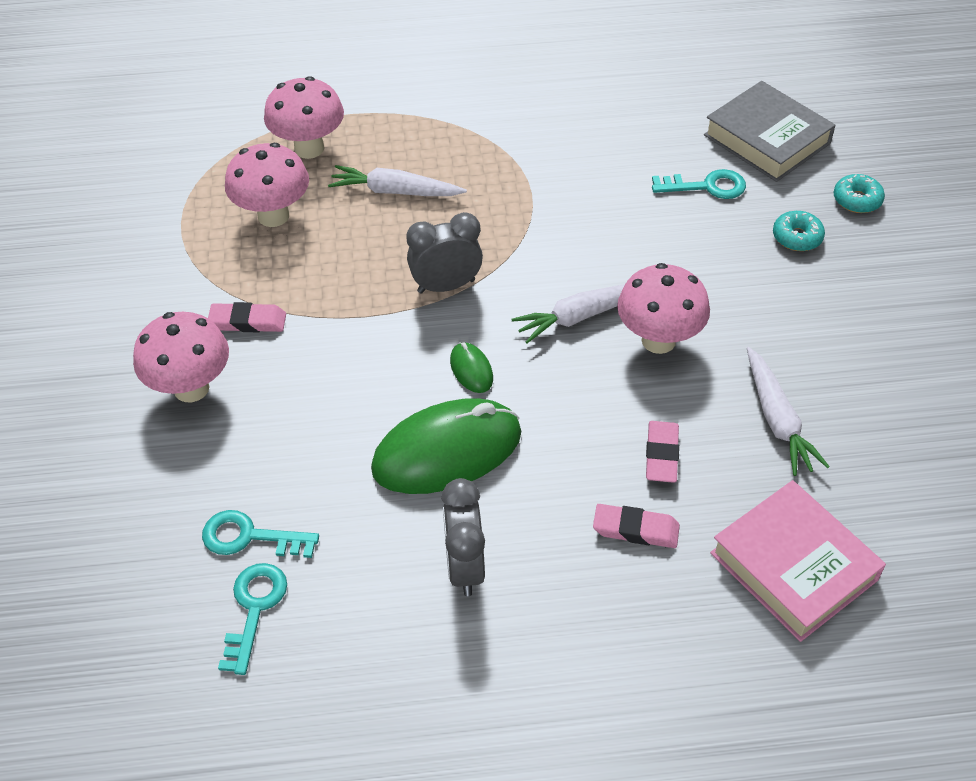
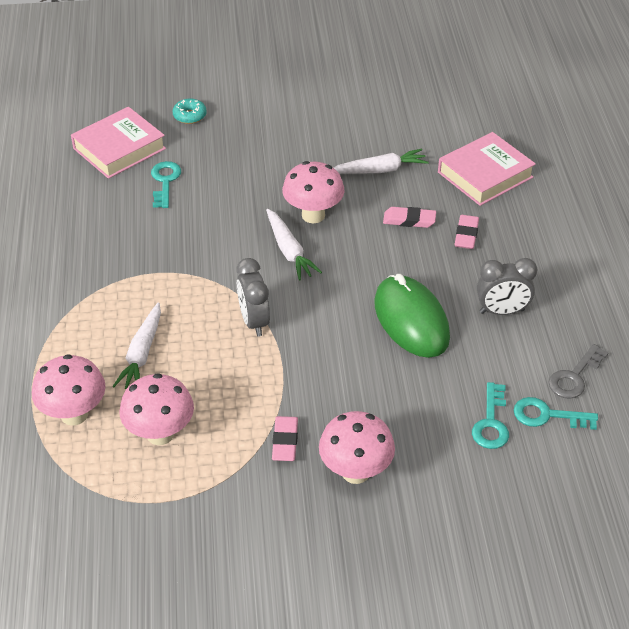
camera: 90 degrees left, 5 degrees down
(325, 654) = (574, 377): none -> grey key
(471, 370) = (338, 308): green mouse -> none
(766, 139) = (119, 148): grey book -> pink book
(797, 237) = (222, 145): turquoise donut -> none

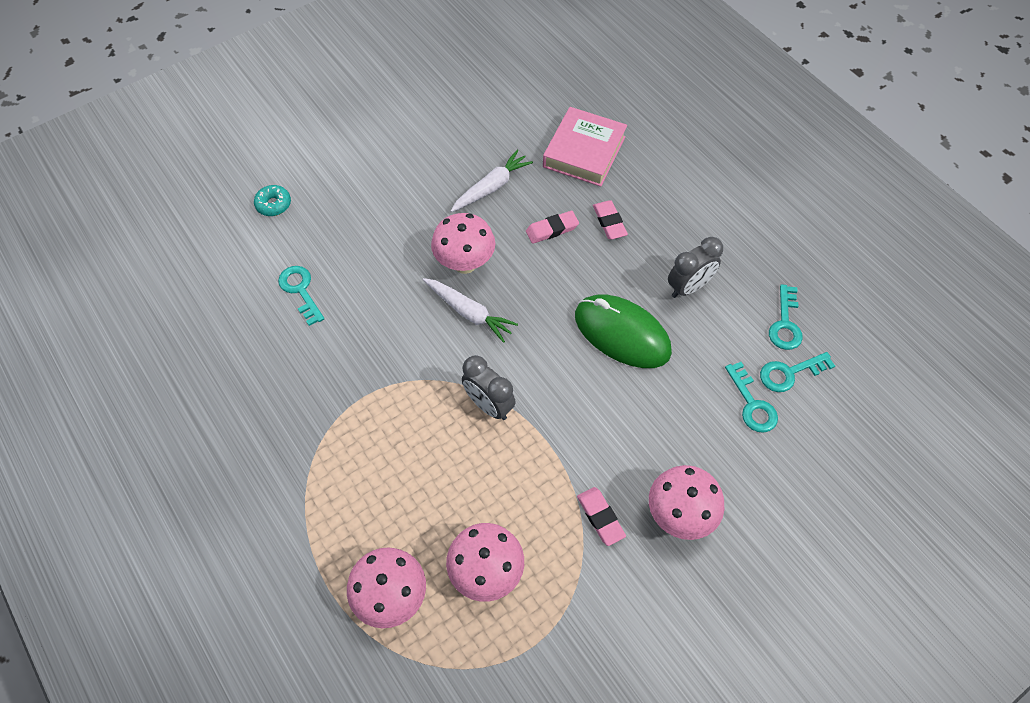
camera: 30 degrees left, 15 degrees up
(119, 148) = (228, 273): pink book -> none
(142, 354) = (410, 494): white carrot -> none
(574, 377) = (785, 324): grey key -> turquoise key

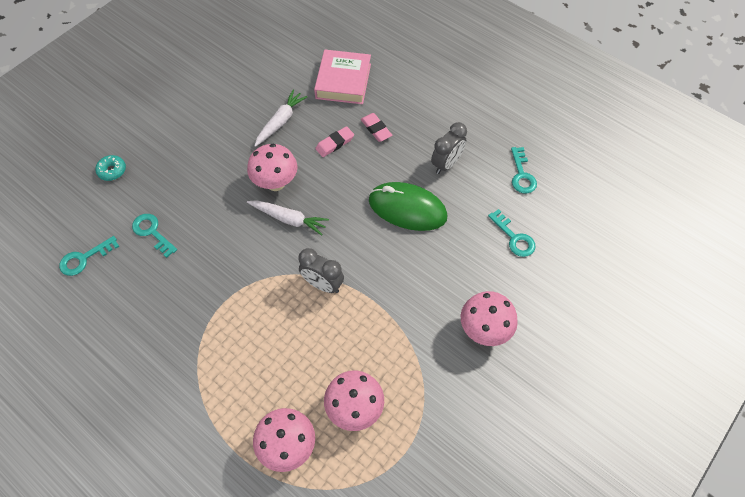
camera: 15 degrees left, 0 degrees up
(600, 517) = (428, 346): pink eraser -> none
(789, 373) = (534, 209): turquoise key -> turquoise key (84, 258)

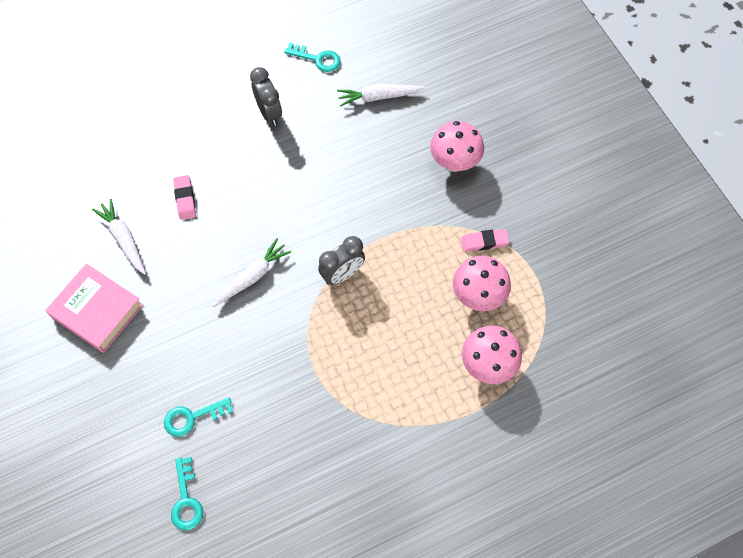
camera: 65 degrees left, 5 degrees up
(112, 171) = (82, 438): turquoise donut -> none
(275, 183) = (201, 273): pink mushroom -> none
(343, 81) = (108, 158): pink book -> pink book (97, 311)
(376, 129) = (190, 154): pink eraser -> pink eraser (484, 242)
(407, 209) = (300, 168): green mouse -> none
(514, 238) = (378, 97): turquoise key -> white carrot

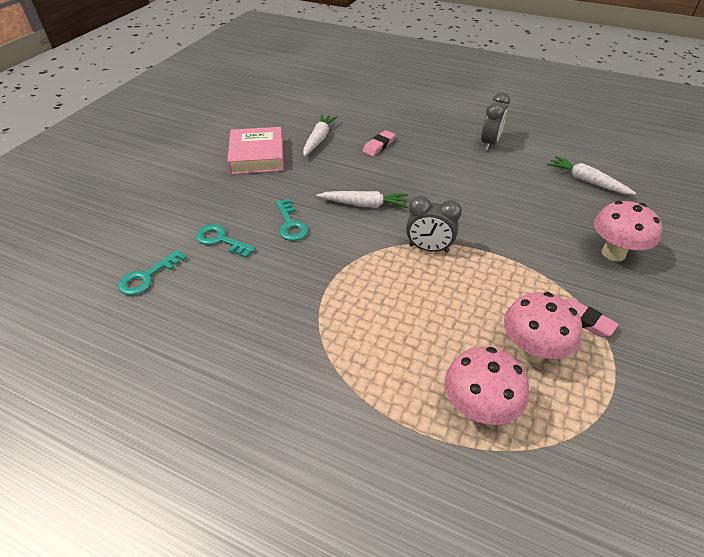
camera: 50 degrees right, 20 degrees down
(317, 59) = (560, 140): turquoise key -> turquoise key (290, 224)

